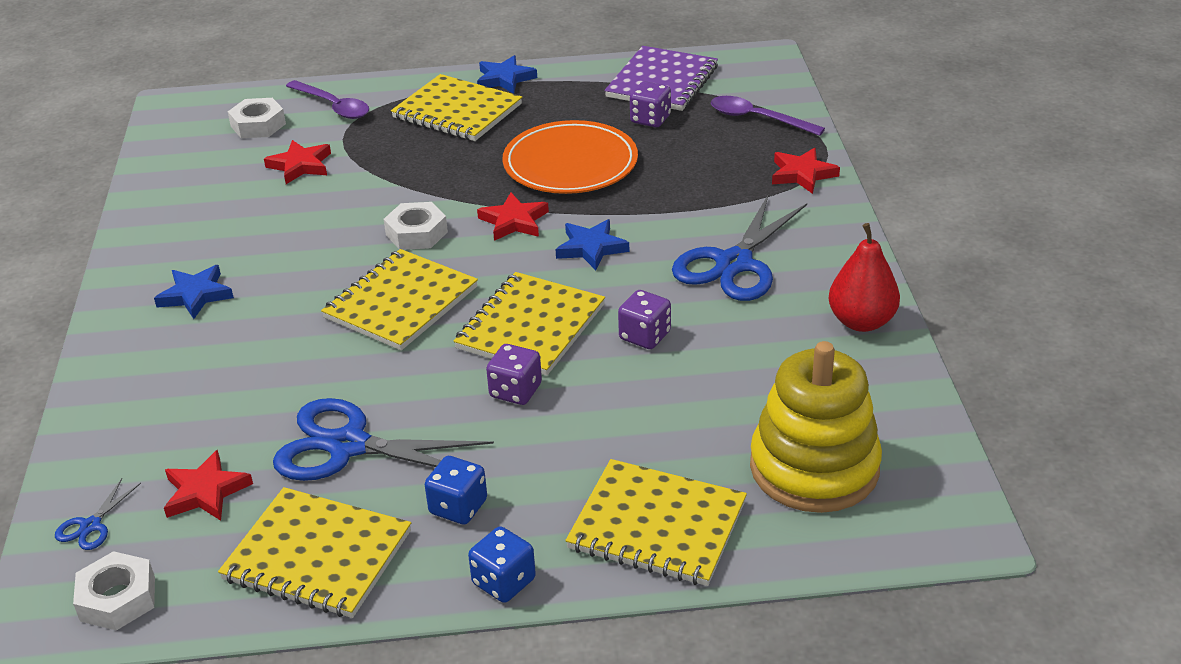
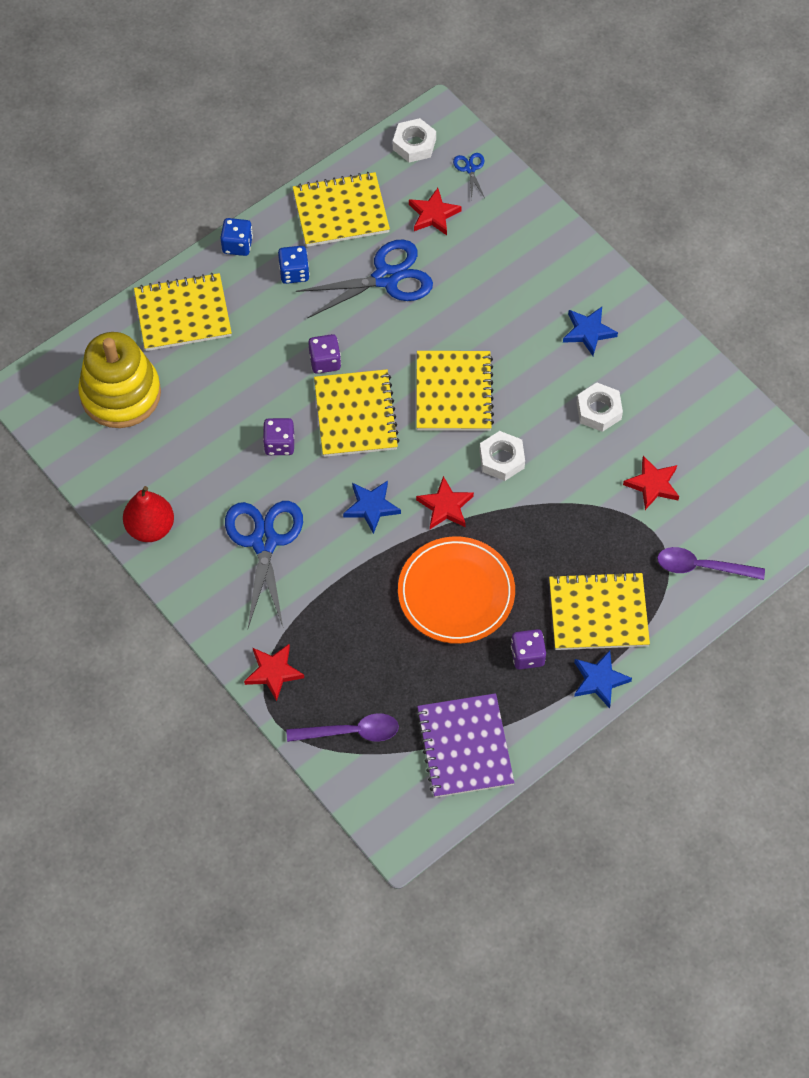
camera: 145 degrees right, 25 degrees up
(258, 125) = (735, 513): white nut -> white nut (598, 410)
(650, 119) = (436, 684): purple dice -> purple dice (527, 655)

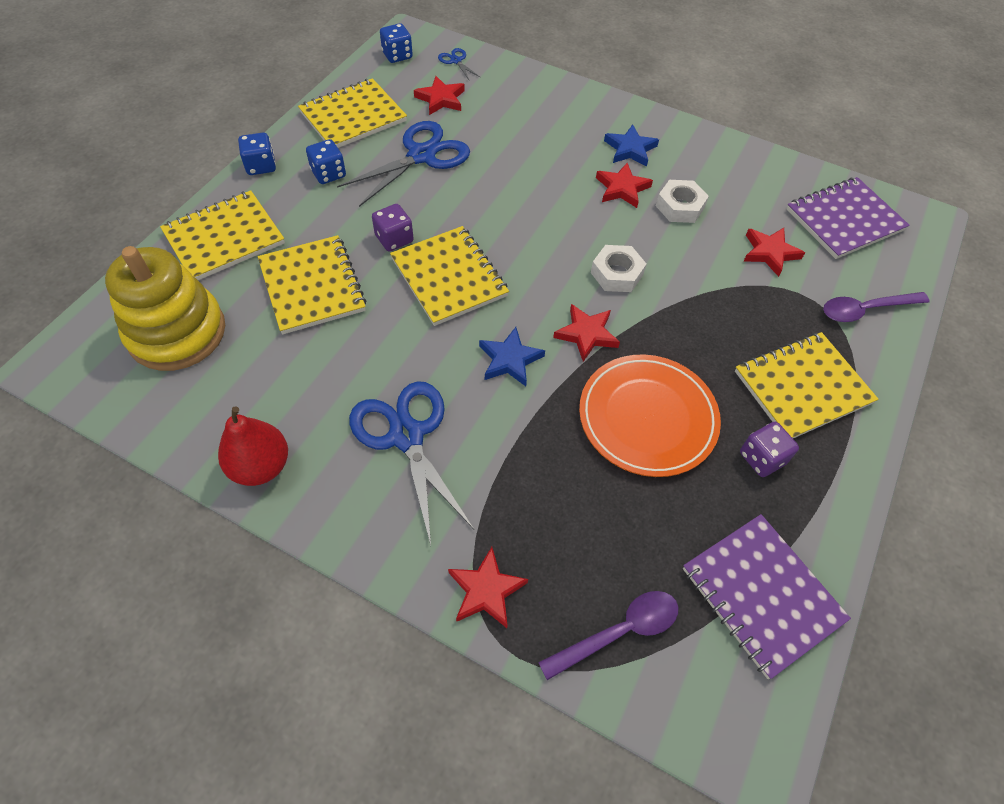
camera: 25 degrees left, 5 degrees down
(279, 444) = (380, 328): purple dice -> none
(414, 144) = (397, 55): white nut -> blue dice
(453, 393) = (537, 230): yellow notebook -> yellow notebook (312, 286)
(555, 374) = (622, 188): none -> red star
(599, 680) = (851, 457): blue star -> none
(747, 475) = (844, 220): none -> purple notebook

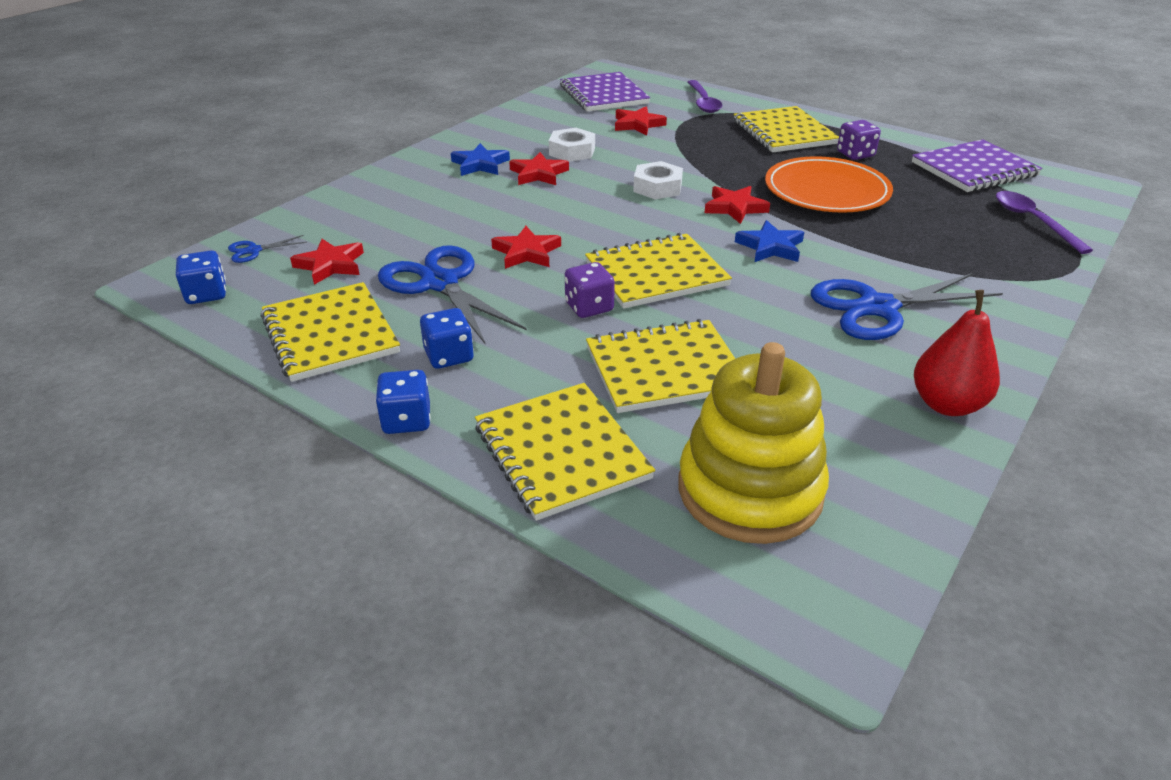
camera: 80 degrees left, 20 degrees down
(486, 590) = (1028, 274): red star -> red star (526, 252)

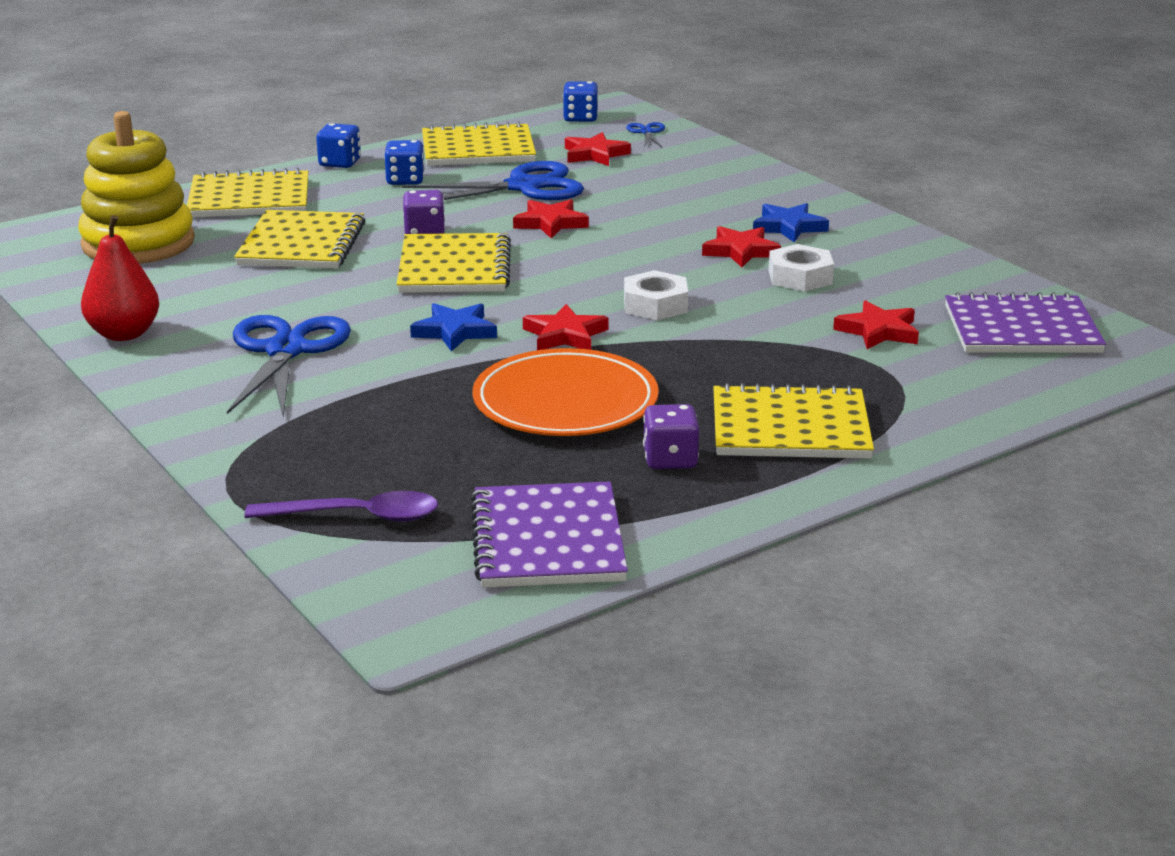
camera: 110 degrees right, 10 degrees down
(703, 102) = (957, 397): purple spoon -> none

